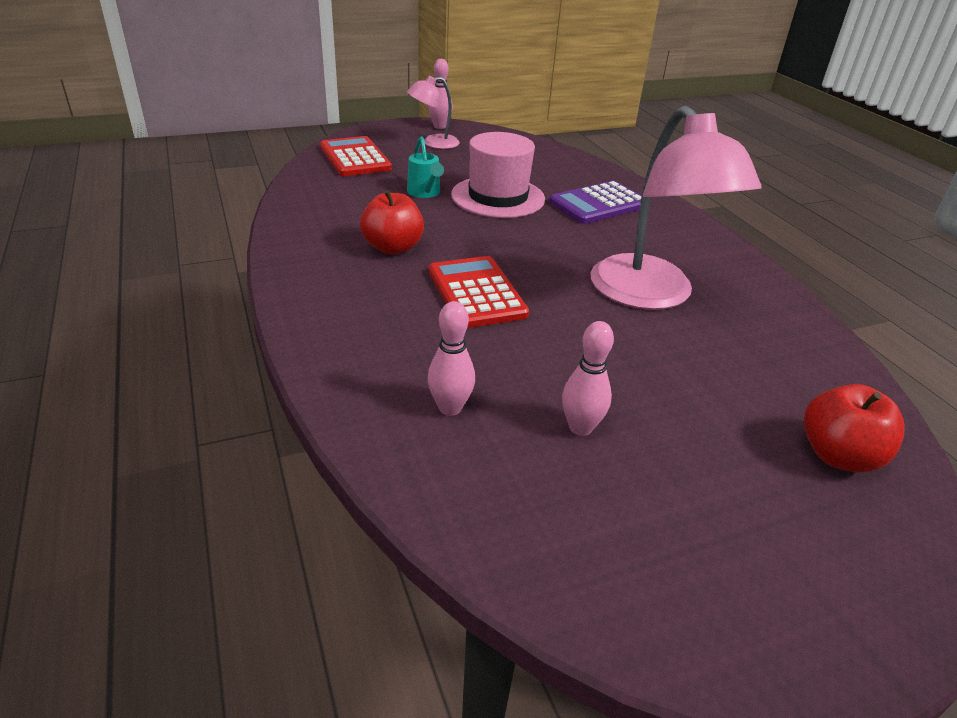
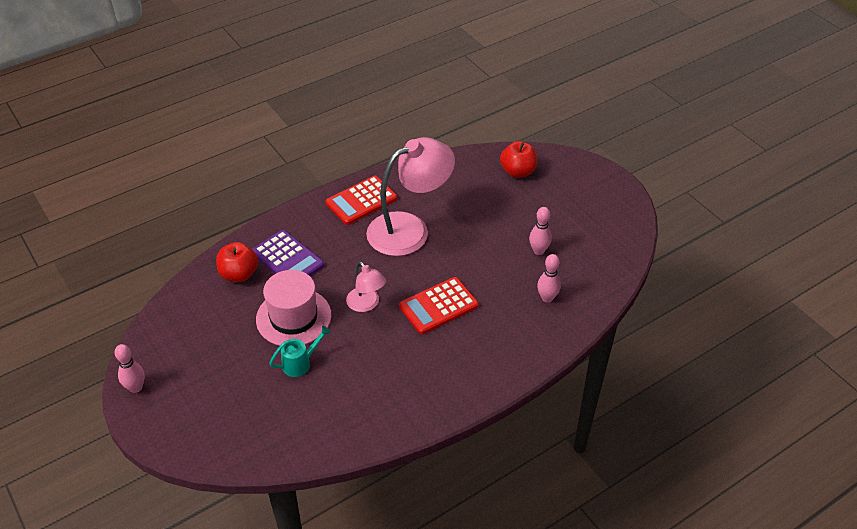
camera: 100 degrees left, 10 degrees up
(355, 158) = (238, 432): red calculator -> red calculator (361, 201)
(393, 248) = (398, 360): red apple -> red apple (239, 274)
(433, 143) = (184, 382): pink lamp -> pink lamp (366, 304)

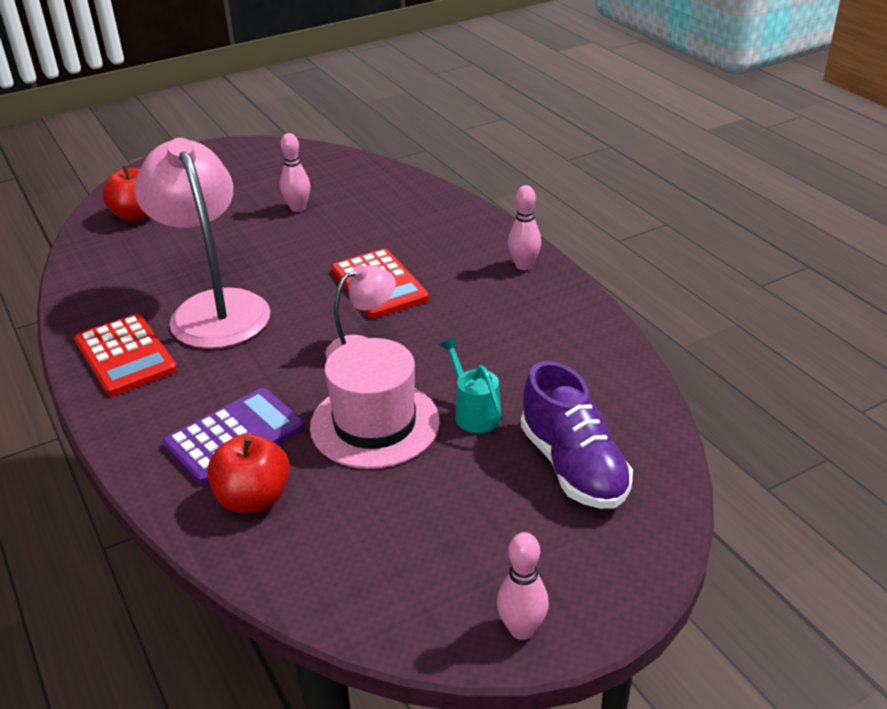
camera: 85 degrees left, 10 degrees down
(248, 412) = (573, 466): none -> purple shoe
(547, 298) = (382, 206): pink bowling pin -> pink bowling pin (523, 265)

